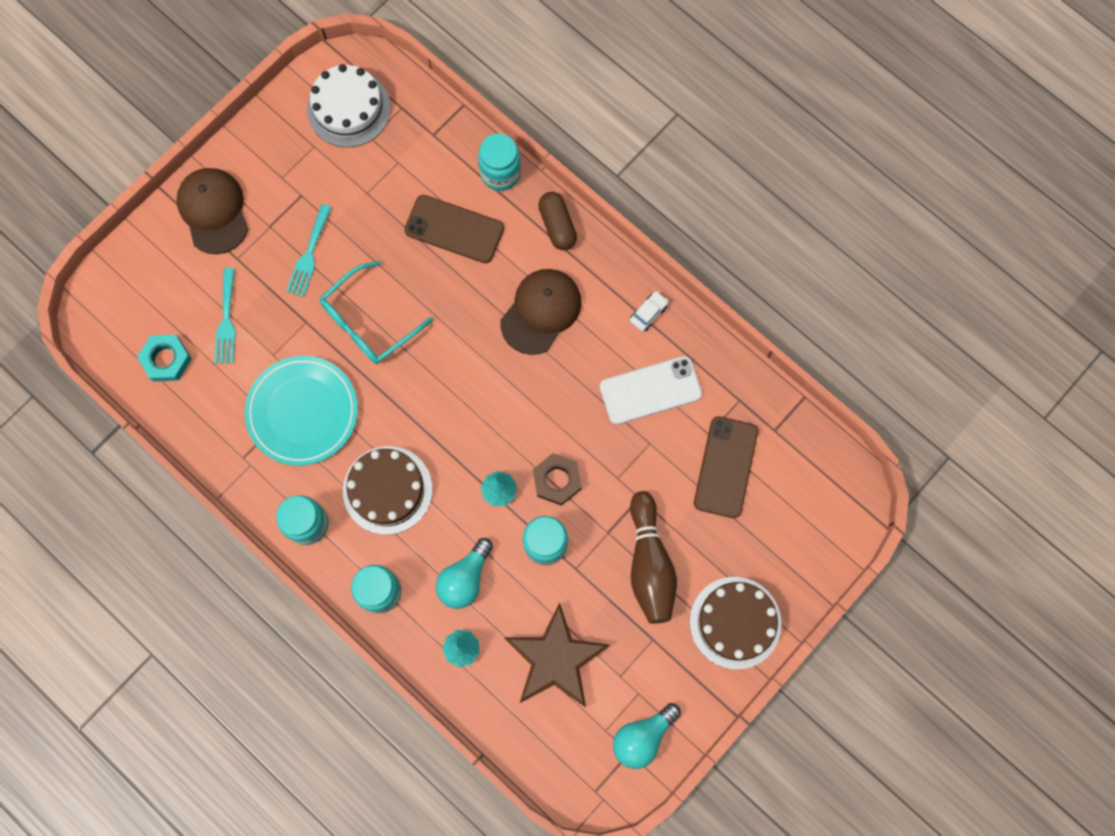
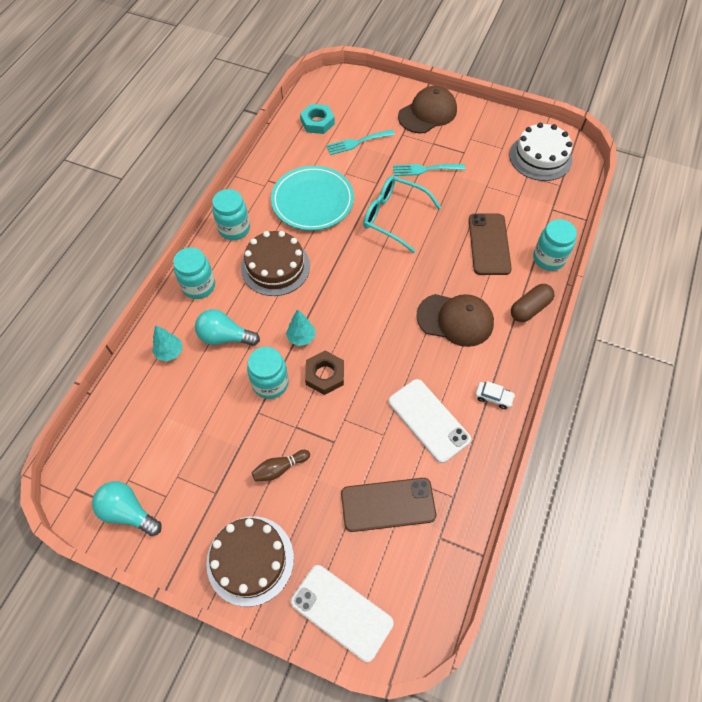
camera: 70 degrees right, 15 degrees down
(555, 659) = (178, 421): brown star -> none
(649, 564) = (280, 468): brown bowling pin -> brown bowling pin, size x0.51
(813, 549) = (341, 612): none -> white phone

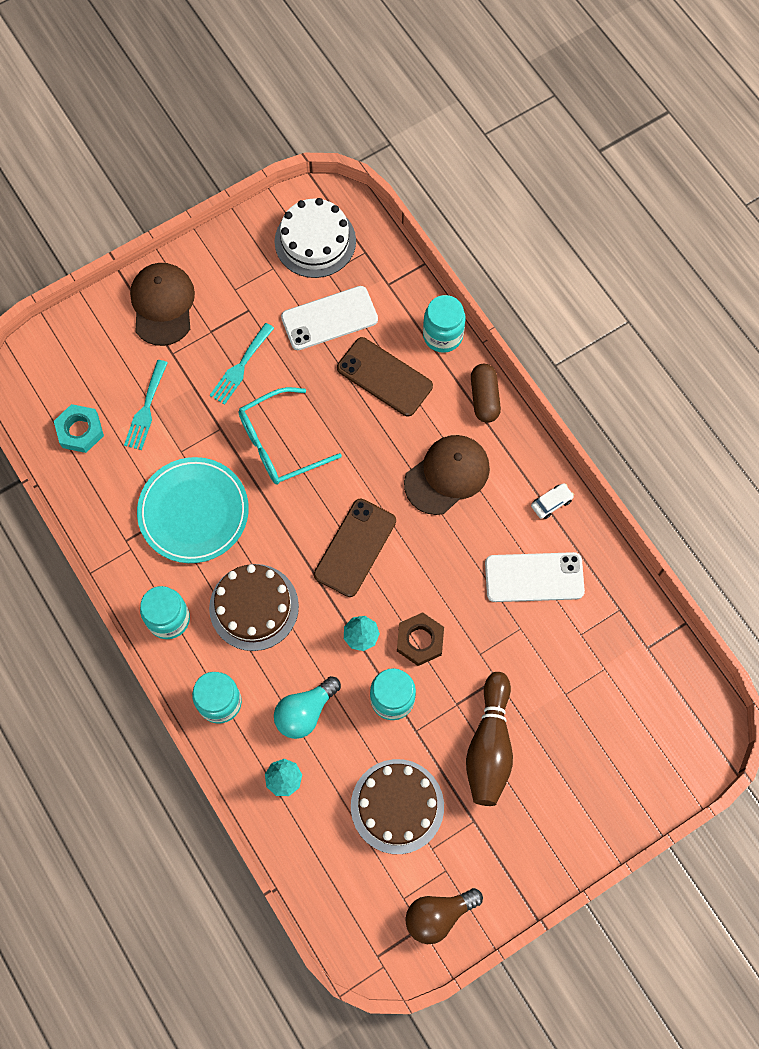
camera: 55 degrees left, 10 degrees up
(128, 512) = (438, 915): turquoise light bulb -> brown light bulb
(250, 560) = (560, 826): brown cake -> brown cake (397, 806)
(280, 468) = (489, 746): brown bowling pin -> brown bowling pin, size x1.96
(341, 612) = (656, 774): white phone -> white phone (329, 318)
(388, 505) = (589, 671): brown phone -> brown phone (355, 548)

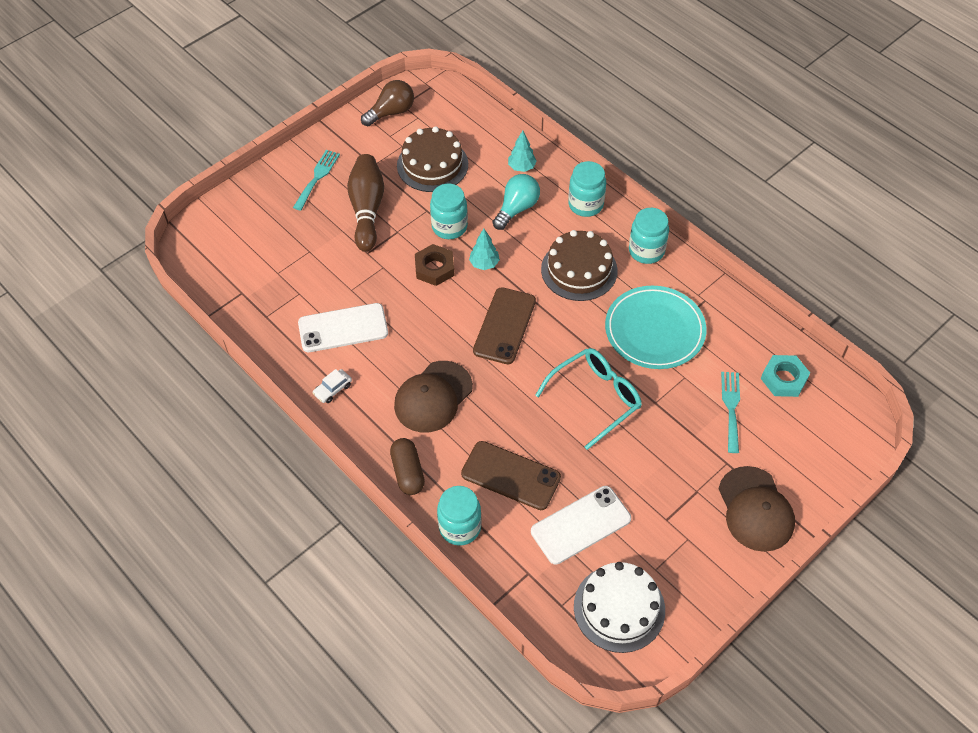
camera: 170 degrees right, 15 degrees down
(240, 367) = (655, 461): turquoise fork -> turquoise fork (317, 177)

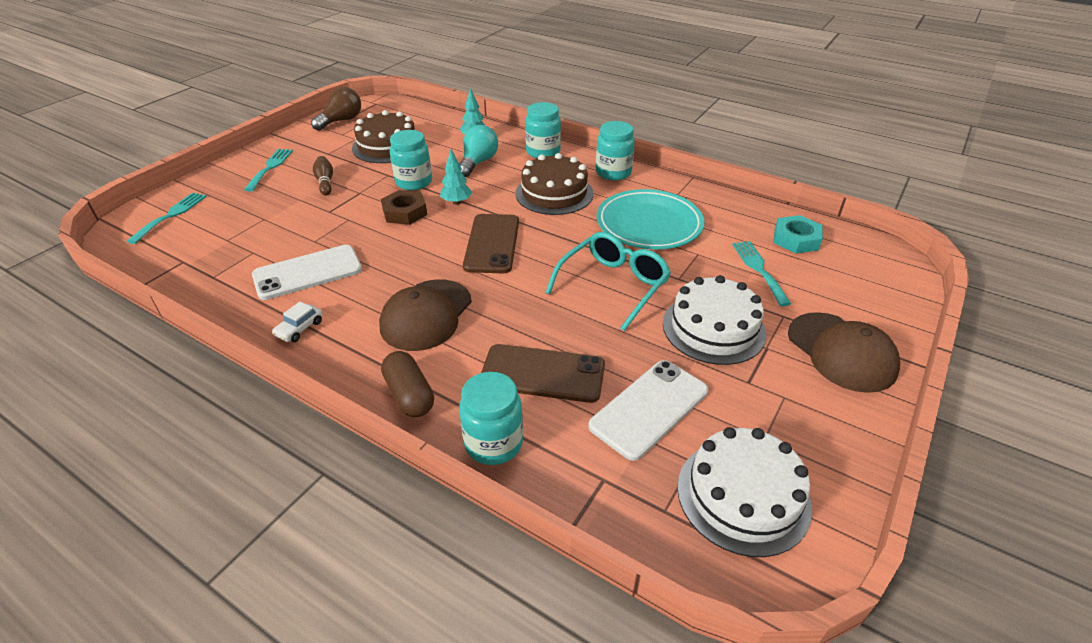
camera: 15 degrees left, 15 degrees down
(229, 230) = (171, 215): none -> turquoise fork
(367, 209) = (325, 182): brown bowling pin -> brown bowling pin, size x0.51
(662, 462) = (713, 328): none -> white cake

